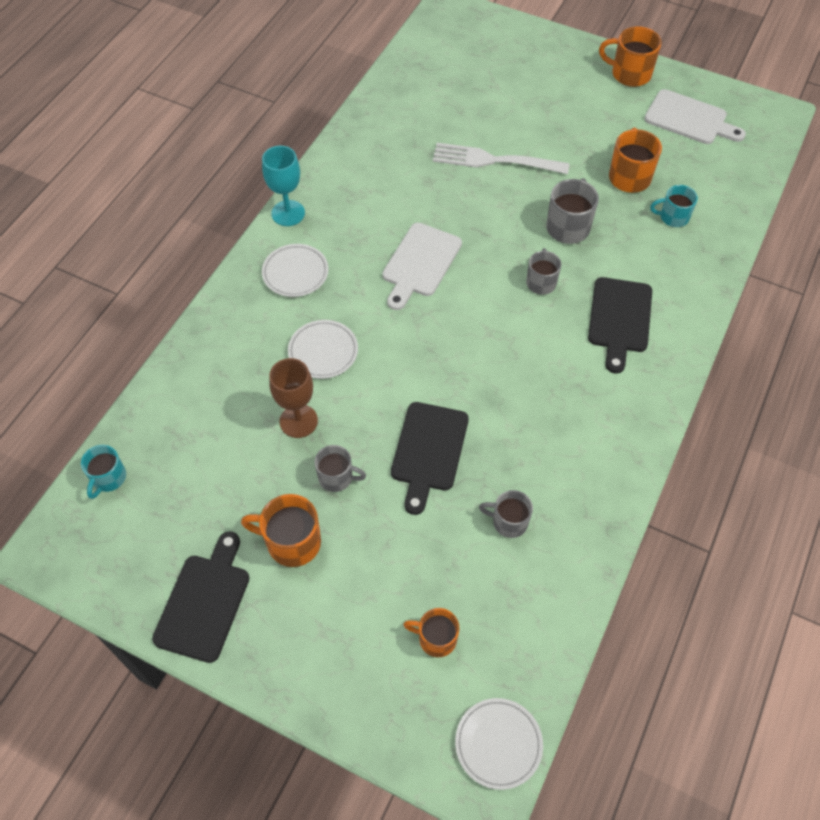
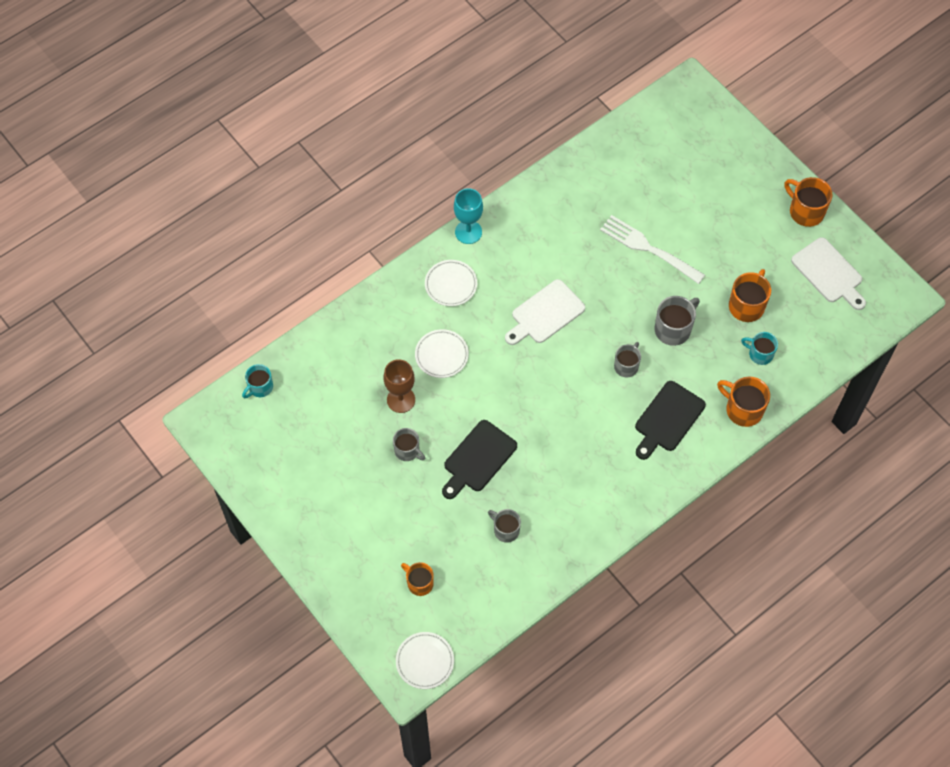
camera: 25 degrees right, 5 degrees up
(204, 602) = (287, 496): black cutting board -> none
(292, 542) = (358, 482): orange mug -> orange mug (743, 409)

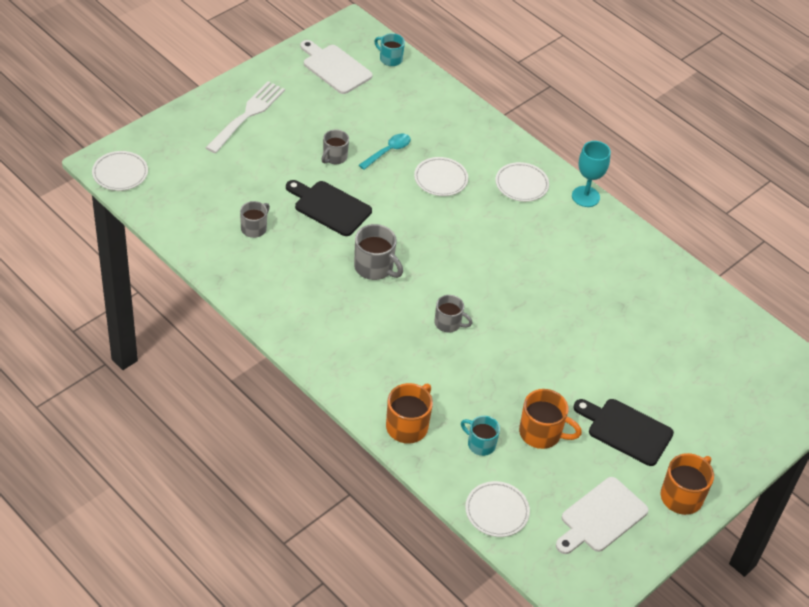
camera: 80 degrees right, 15 degrees down
(401, 400) = (388, 151): brown goblet -> turquoise spoon
(419, 583) = (198, 168): orange mug -> none
(545, 314) = (500, 257): white cutting board -> white cutting board (335, 68)
(649, 249) = (597, 344): white fork -> white fork (247, 116)
(667, 419) = (388, 358): black cutting board -> black cutting board (626, 430)
(673, 329) = (500, 365): grey mug -> grey mug (374, 267)
(760, 354) = (480, 444): turquoise mug -> turquoise mug turned 75 degrees counterclockwise
(827, 349) = (497, 511): none -> white plate

